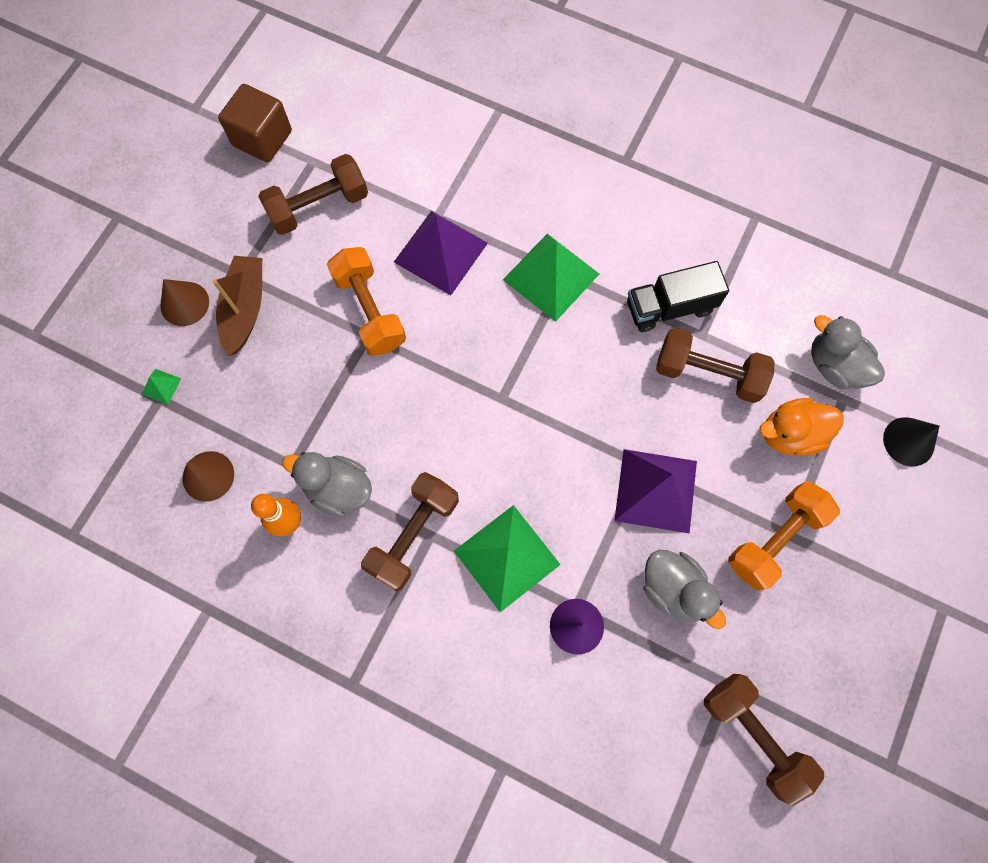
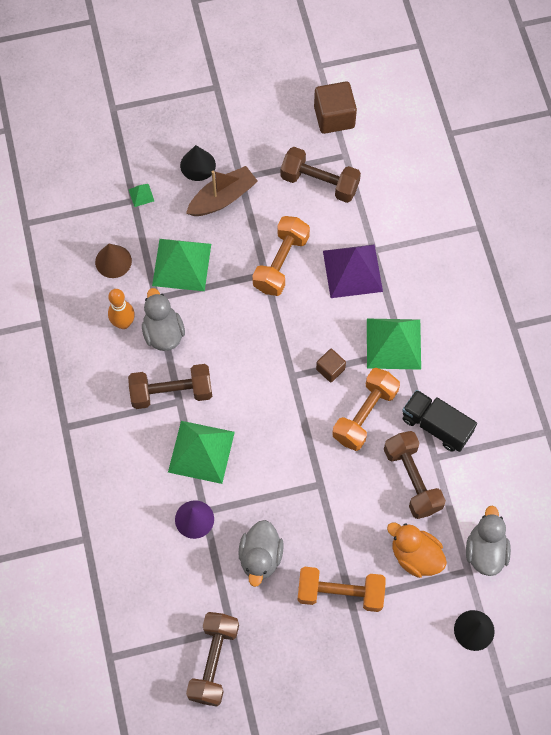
camera: 50 degrees right, 5 degrees down
(184, 303) = (198, 165): brown cone -> black cone
(279, 408) = (182, 264): none -> green pyramid
(526, 356) = (330, 369): none -> brown cube
(603, 363) = (365, 415): none -> orange dumbbell
(656, 490) = (311, 503): purple pyramid -> none

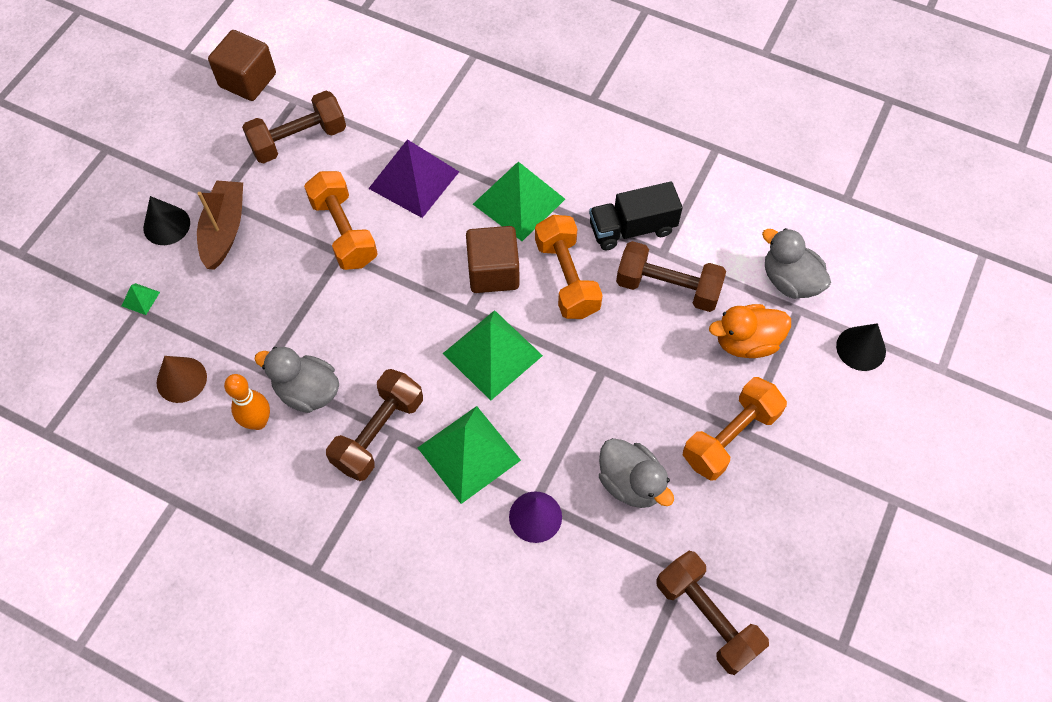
camera: 50 degrees left, 5 degrees down
(182, 264) = (253, 318): green pyramid -> green pyramid (492, 354)
(330, 369) = (493, 272): brown cube -> brown cube, size x1.76

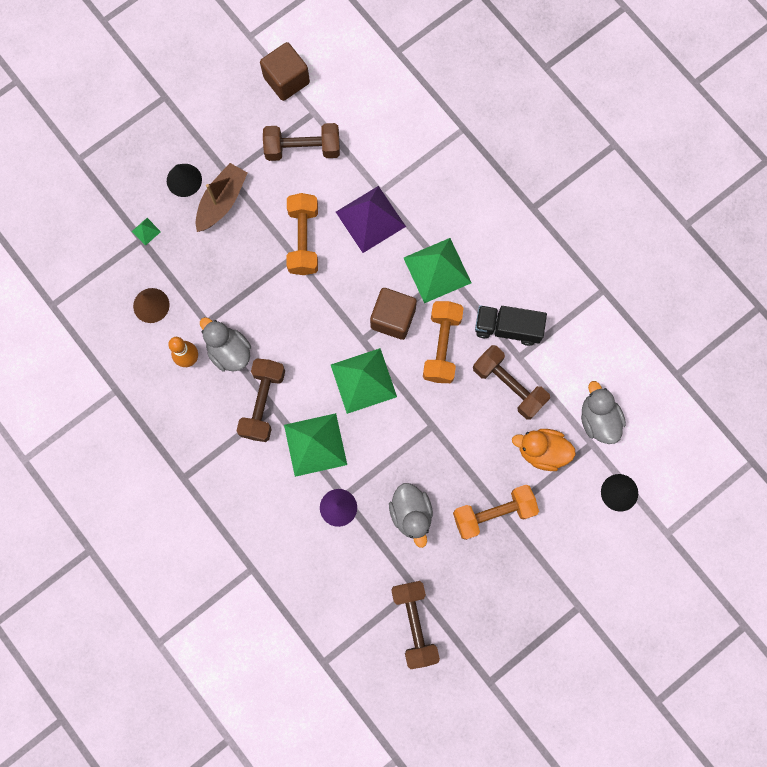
camera: 25 degrees right, 15 degrees up
(379, 433) = (263, 403): brown dumbbell -> brown dumbbell turned 45 degrees counterclockwise

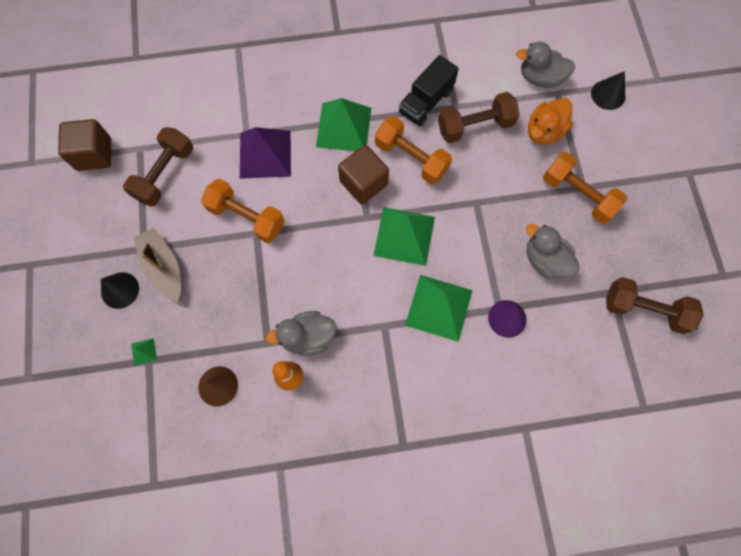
camera: 60 degrees left, 5 degrees down
(263, 403) = (374, 332): brown dumbbell -> none
(411, 514) = (545, 260): grey duck -> grey duck turned 150 degrees counterclockwise
(493, 513) = (577, 195): orange dumbbell -> orange dumbbell turned 60 degrees counterclockwise

